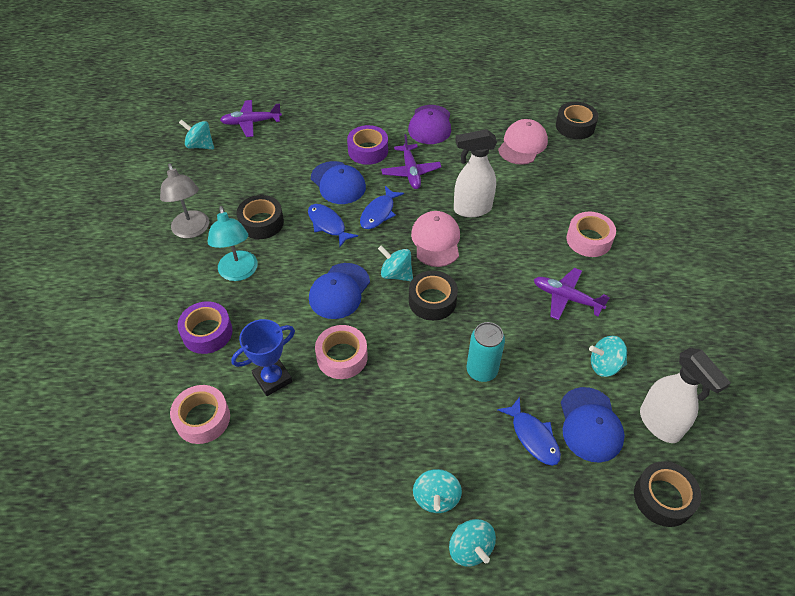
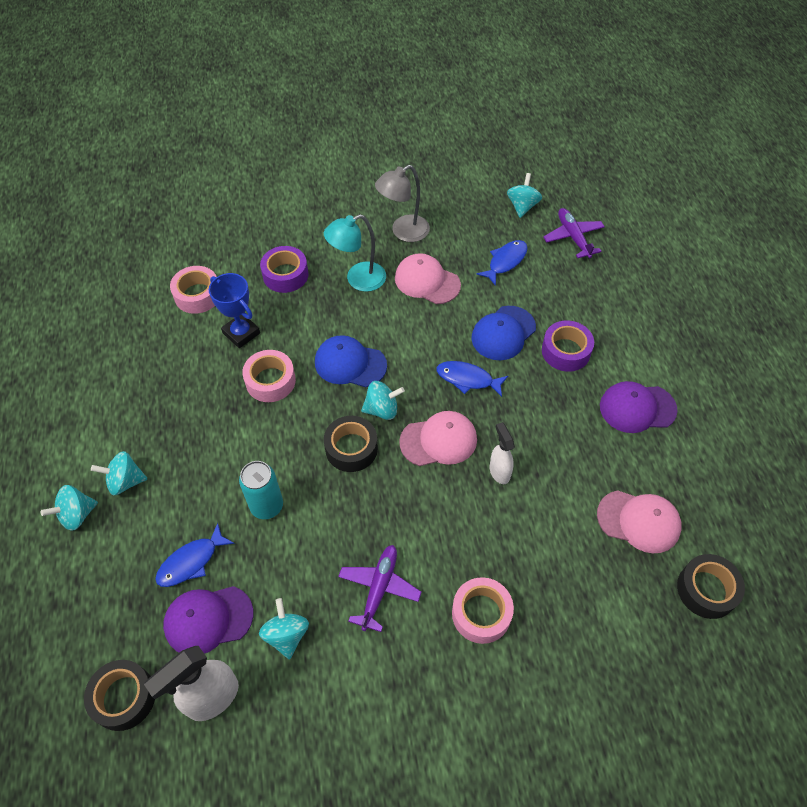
camera: 80 degrees right, 5 degrees up
(261, 223) = (427, 281): black tape -> pink cap
(328, 225) = (438, 337): blue fish -> blue fish (505, 262)
(396, 274) = (382, 409): turquoise spinning top -> turquoise spinning top turned 60 degrees clockwise
(411, 172) = (543, 400): purple plane -> none
(471, 209) = (499, 472): white spray bottle -> white spray bottle, size x0.60
(590, 424) = (208, 619): blue cap -> purple cap

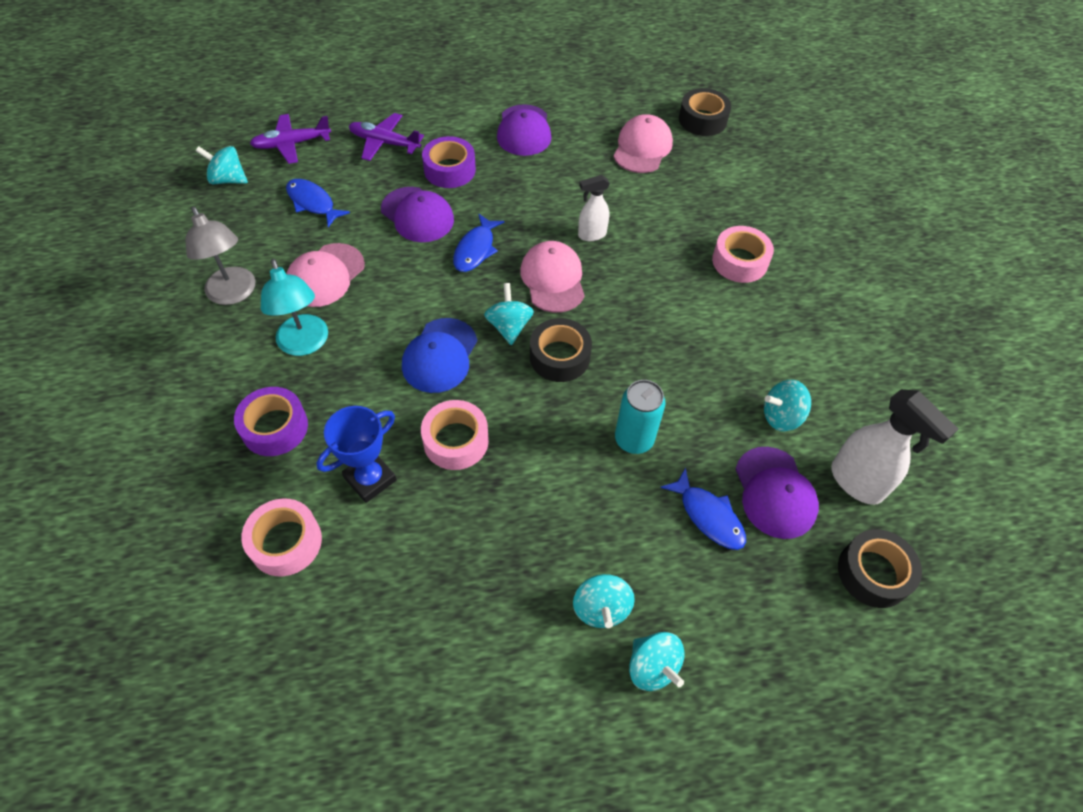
camera: 90 degrees left, 0 degrees up
(379, 588) = (723, 337): purple plane -> purple plane (384, 143)
(503, 333) = (417, 215): blue cap -> purple cap

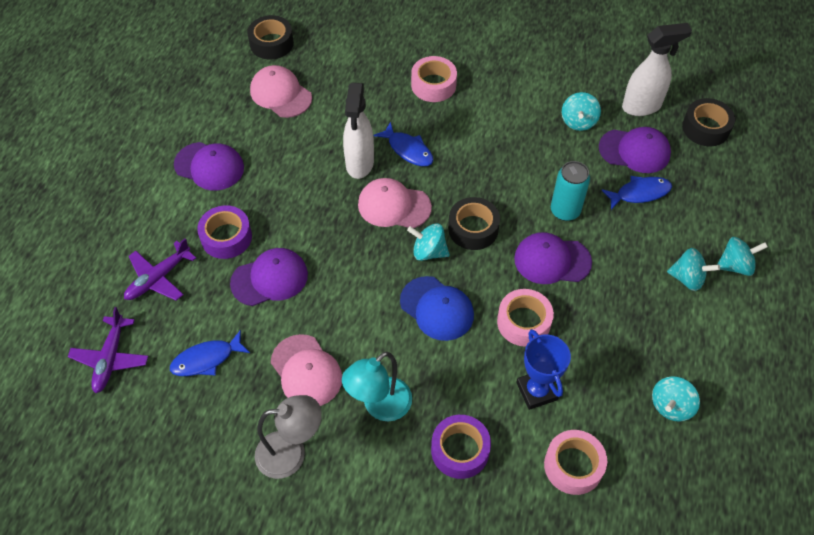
camera: 65 degrees left, 0 degrees up
(228, 179) = (129, 428): turquoise spinning top -> turquoise spinning top (671, 406)
(305, 344) = (380, 406): turquoise lamp -> turquoise lamp turned 135 degrees clockwise
(475, 249) = (334, 248): blue fish -> blue fish (408, 150)
(554, 445) = (552, 260): none -> purple cap
(591, 235) = (359, 164): white spray bottle -> white spray bottle, size x1.66

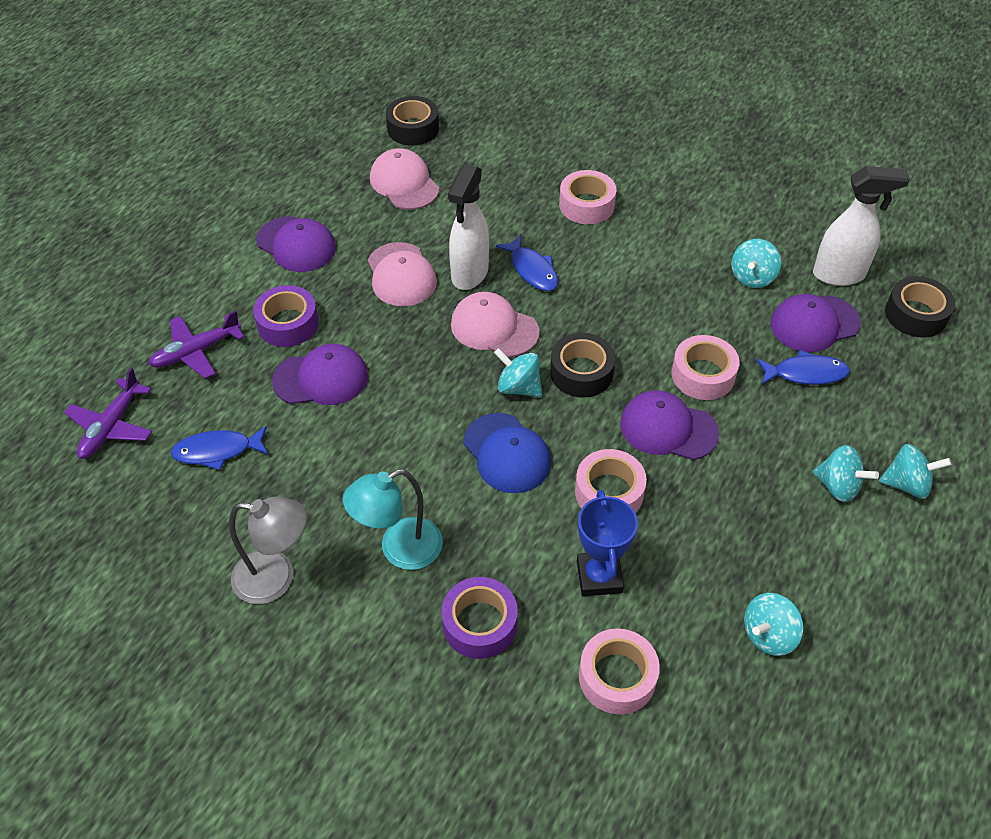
camera: 15 degrees right, 5 degrees down
(306, 371) = (327, 490): pink cap -> pink cap (401, 275)
(565, 211) = (703, 375): turquoise can -> pink tape
(634, 151) = (814, 323): purple cap -> purple cap turned 135 degrees clockwise

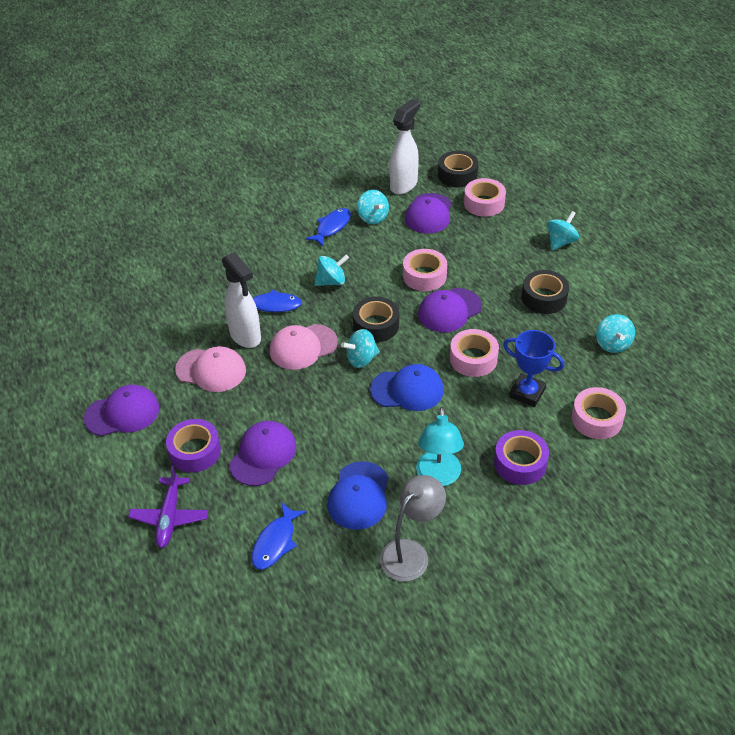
camera: 55 degrees left, 5 degrees down
(111, 426) = (194, 600): purple plane -> none
(323, 489) = (359, 496): none -> blue cap
(404, 183) = (126, 328): pink cap -> none
(413, 128) = (77, 298): black tape -> black tape (544, 298)
(586, 205) = (243, 253): pink tape -> pink tape (484, 203)
(805, 373) = (459, 236): blue fish -> blue fish (332, 227)
(838, 486) = (542, 267): turquoise spinning top -> turquoise spinning top (331, 281)

